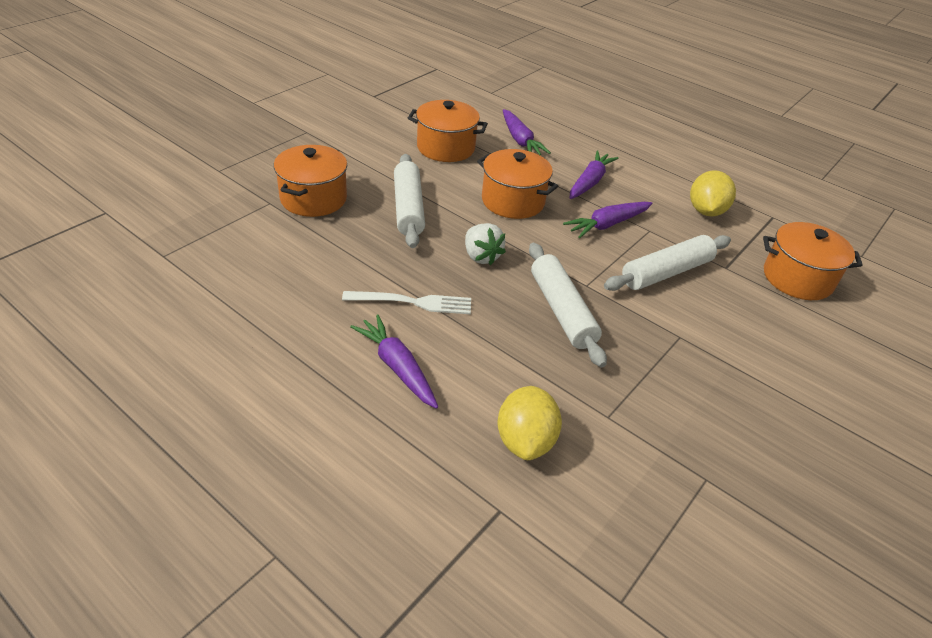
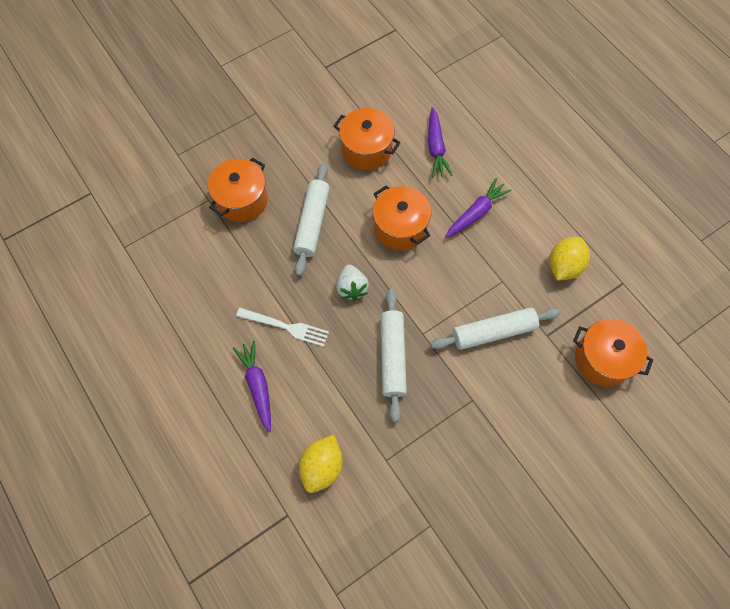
camera: 20 degrees right, 25 degrees up
(607, 224) = (468, 268): purple carrot -> none

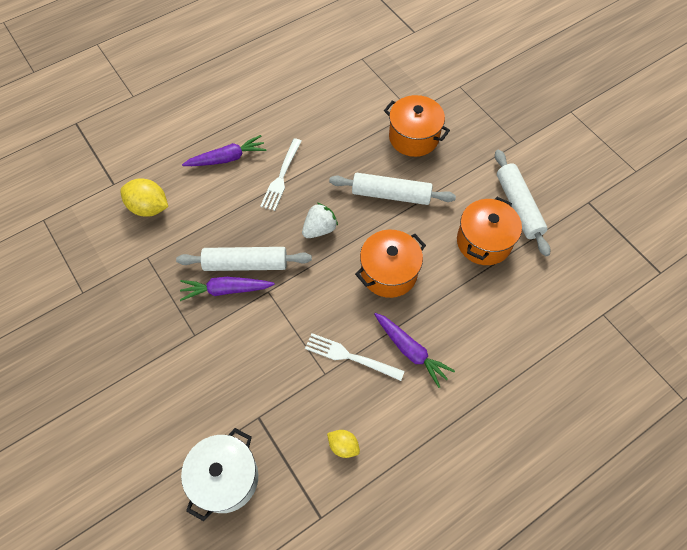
camera: 90 degrees right, 5 degrees down
(352, 288) = (319, 229): white strawberry -> white strawberry turned 150 degrees clockwise
(436, 147) = (494, 312): purple carrot -> purple carrot (226, 290)
(485, 261) = (349, 357): none -> white fork
(493, 332) = (265, 360): white rolling pin -> white rolling pin (518, 206)
(564, 266) = (343, 446): yellow lemon -> yellow lemon, size x0.58
(602, 359) = (225, 478): orange pot -> white pot

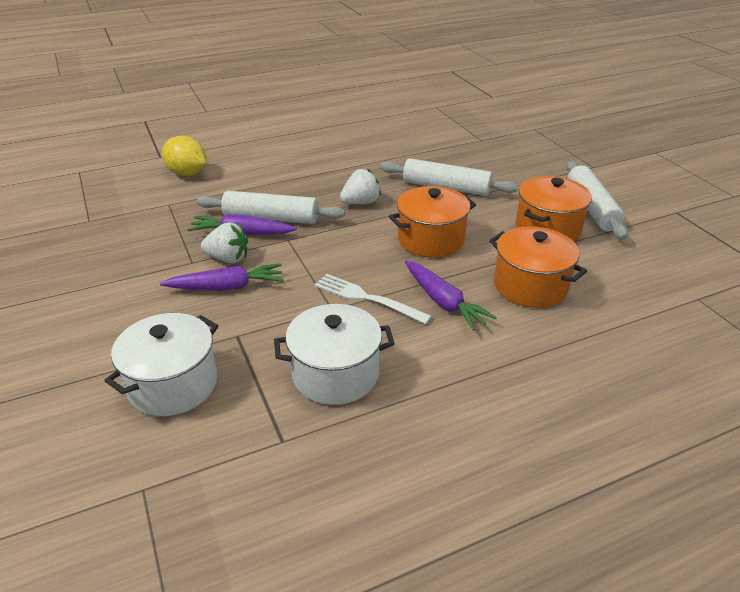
camera: 10 degrees right, 25 degrees down
(224, 325) = (228, 258): none -> white strawberry
(227, 158) = (280, 151): purple carrot -> purple carrot (227, 287)
(281, 177) = (331, 167): white fork -> none
(343, 446) = (335, 374): yellow lemon -> white pot
(413, 137) = (479, 154): orange pot -> orange pot (530, 286)

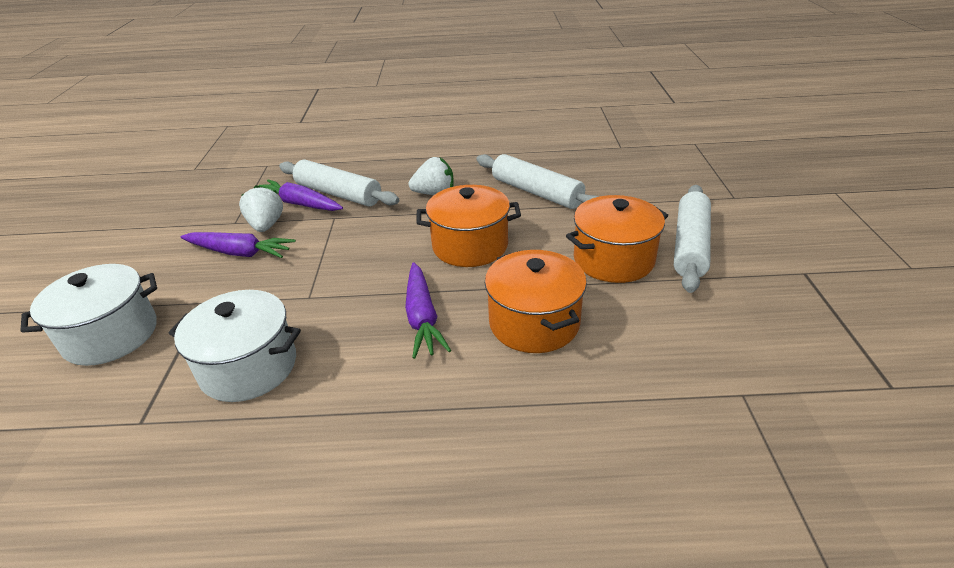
camera: 25 degrees right, 0 degrees up
(187, 173) = (307, 140): yellow lemon -> none
(228, 258) = (266, 225): white strawberry -> white strawberry turned 135 degrees counterclockwise
(366, 298) = (350, 294): white fork -> none

